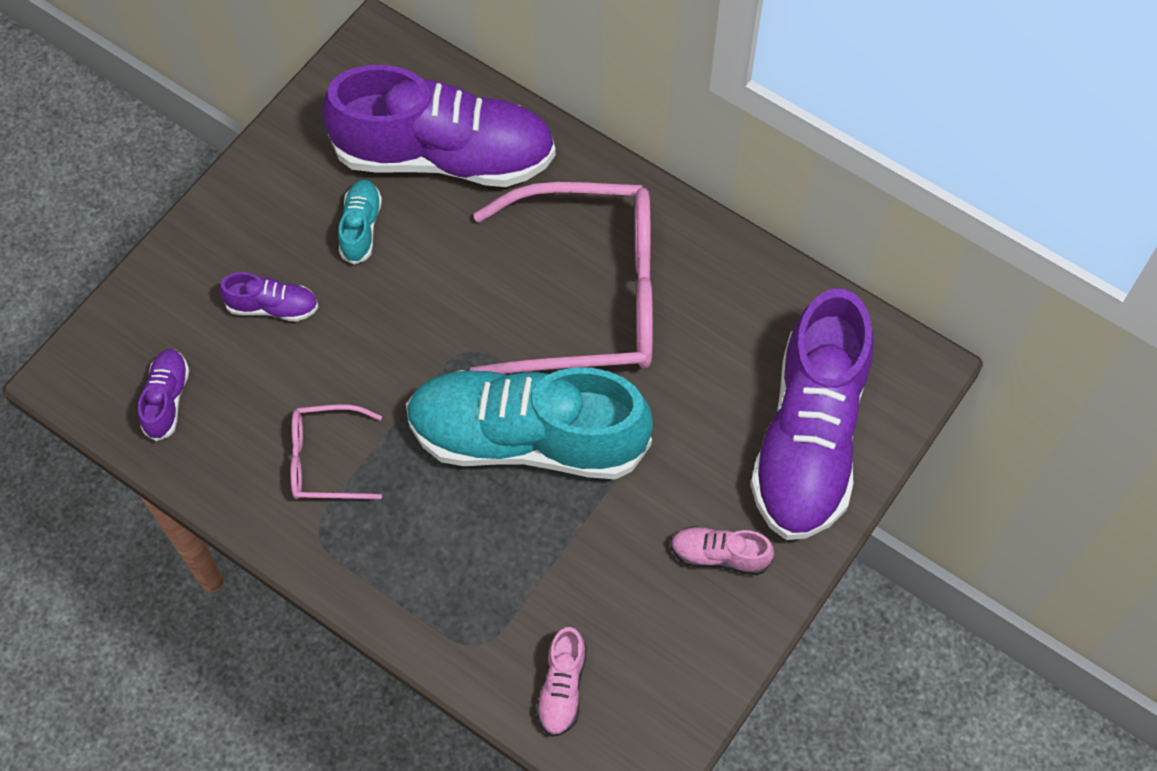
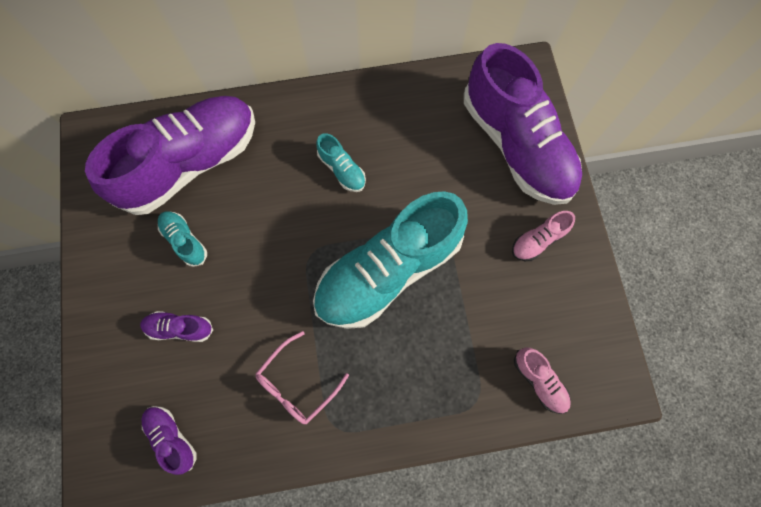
camera: 45 degrees left, 10 degrees up
(272, 307) = (180, 328): purple shoe -> purple shoe turned 135 degrees counterclockwise
(589, 295) = (342, 169): pink glasses -> turquoise shoe

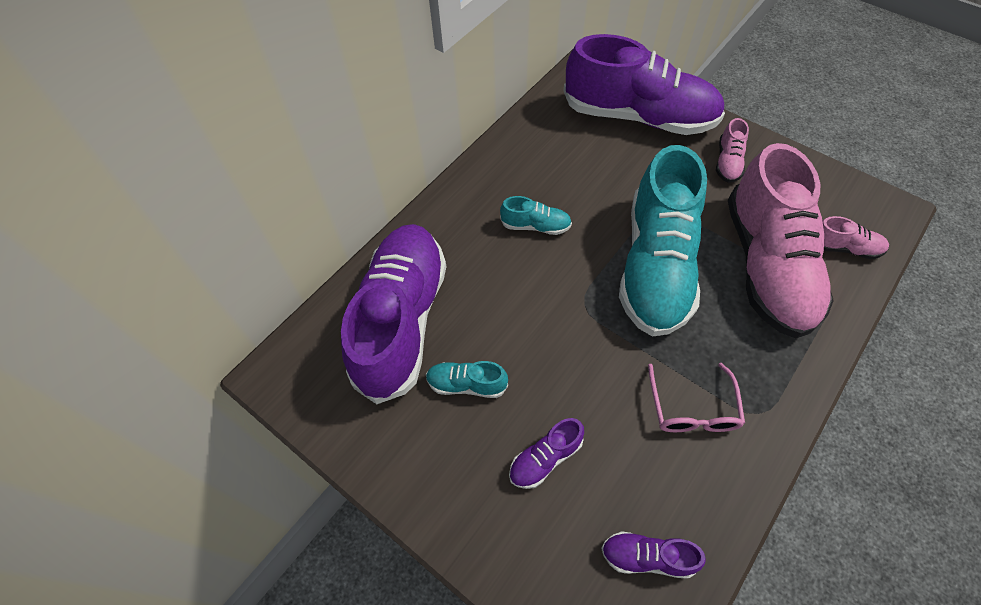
camera: 40 degrees left, 15 degrees down
(465, 341) = (767, 265): none -> pink shoe

